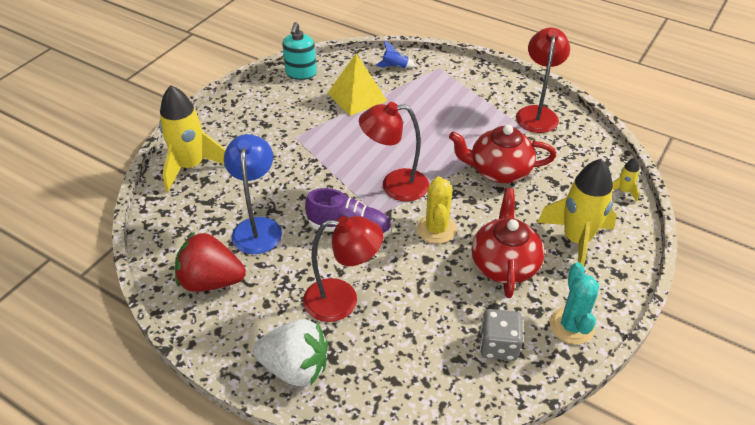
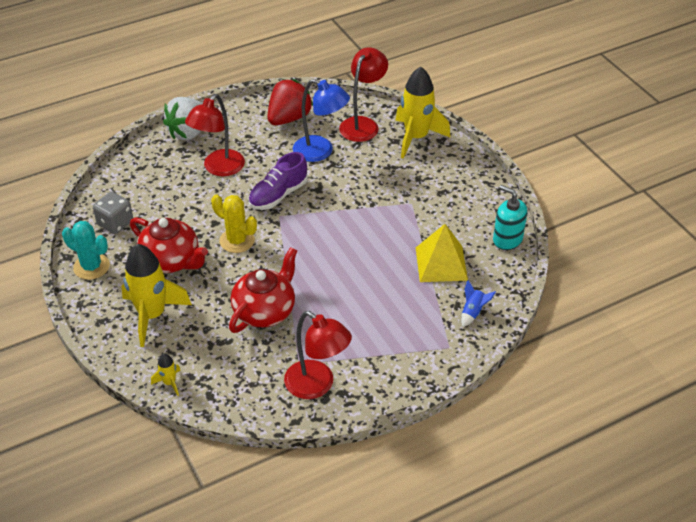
camera: 120 degrees right, 0 degrees up
(395, 185) = (303, 238): red lamp -> red lamp (363, 124)

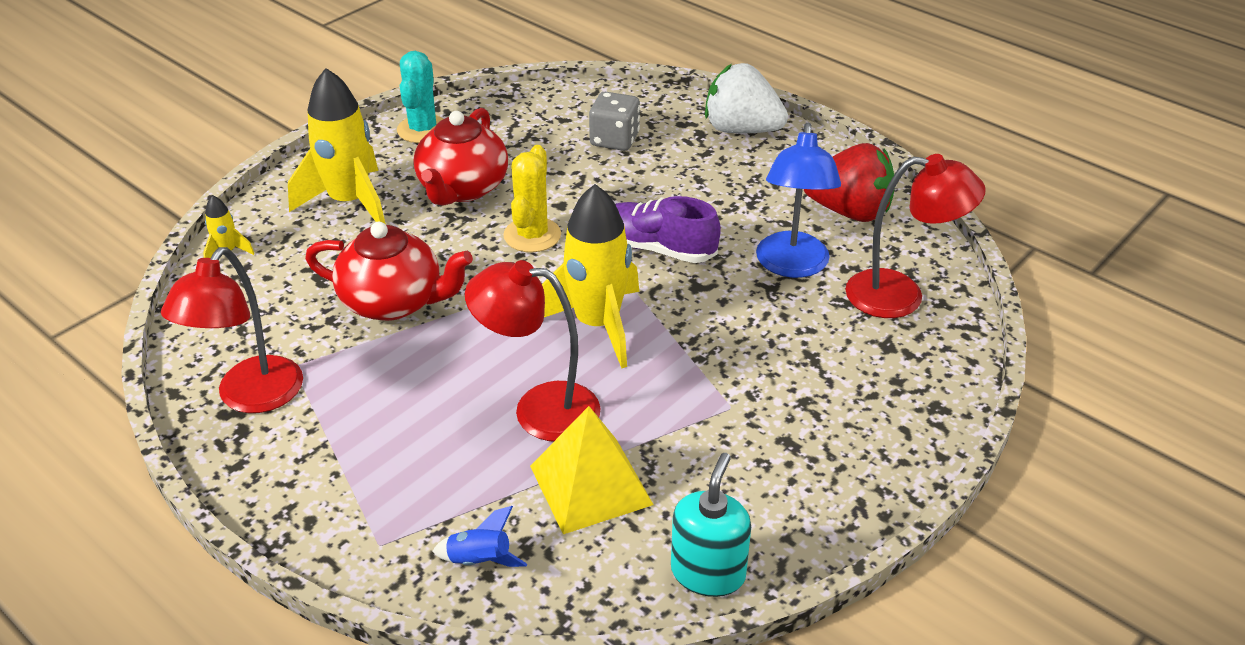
camera: 70 degrees right, 5 degrees down
(115, 223) = (514, 123): grey dice -> grey dice (614, 140)
(219, 168) = (680, 176): red lamp -> red lamp (539, 409)
(416, 138) = (917, 371): yellow rocket -> yellow rocket (597, 325)

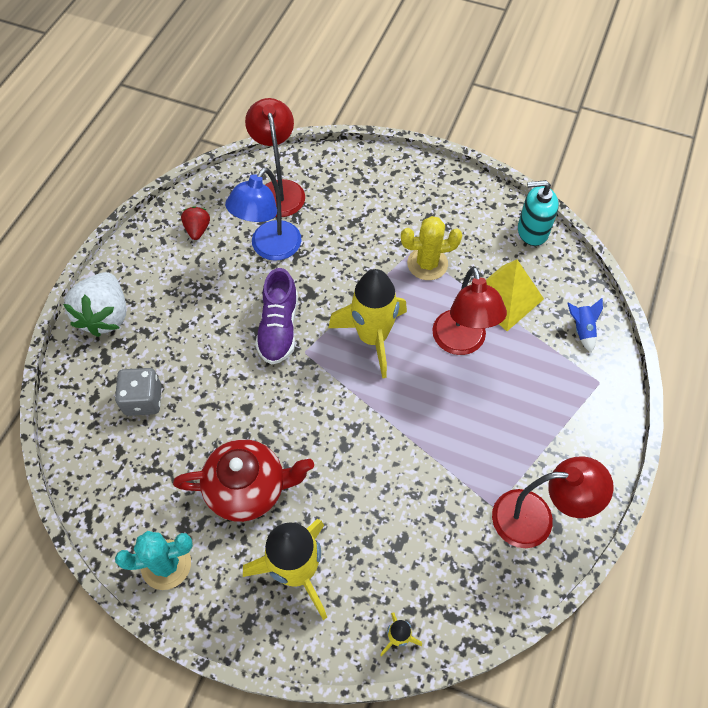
camera: 110 degrees left, 20 degrees up
(393, 302) = (403, 473): red teapot -> none
(532, 235) = (292, 412): yellow cactus -> yellow cactus (427, 264)
(792, 266) = (270, 248): blue lamp -> blue lamp turned 135 degrees clockwise
(849, 212) = (197, 230): red strawberry -> red strawberry, size x0.52

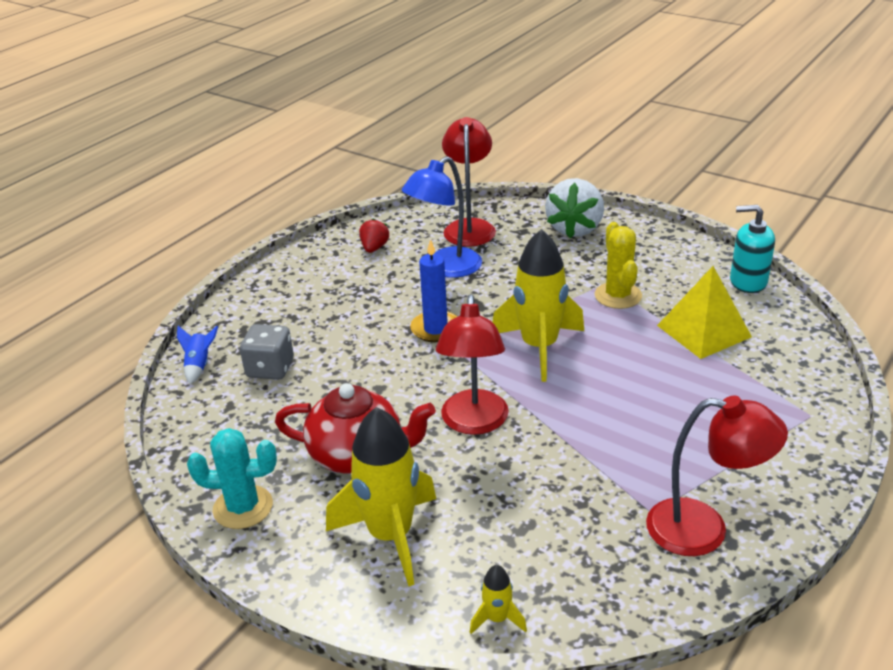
camera: 15 degrees right, 25 degrees down
(105, 316) = (256, 301): white strawberry -> white strawberry (575, 228)
(279, 328) = (436, 329): purple shoe -> blue candle
(427, 264) = (618, 296): yellow cactus -> yellow cactus turned 75 degrees clockwise
(461, 343) = (643, 362): red lamp -> red lamp (474, 423)
(582, 329) = (795, 367): blue rocket -> blue rocket (199, 365)

